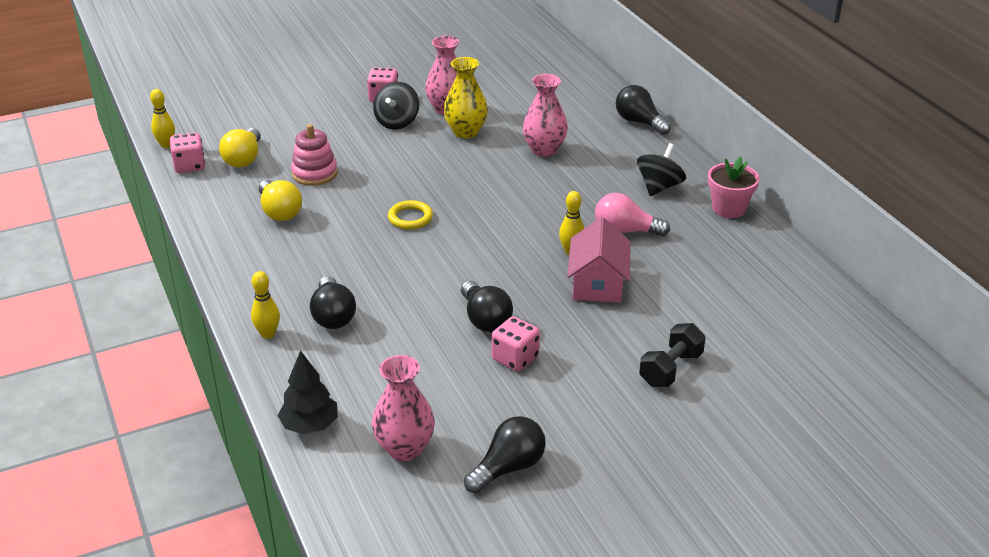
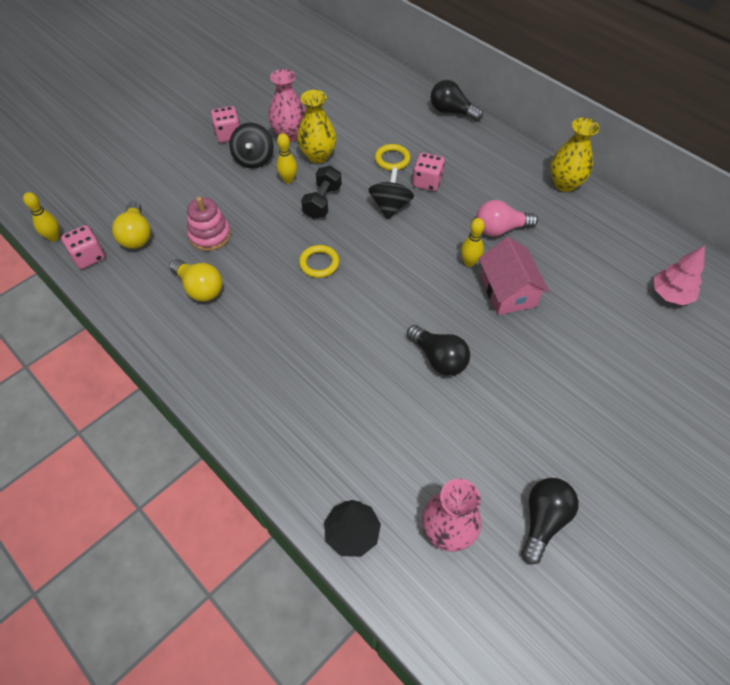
camera: 20 degrees left, 20 degrees up
(268, 334) = (260, 436): yellow bowling pin -> yellow bowling pin (288, 180)
(333, 316) = (308, 395): black light bulb -> none
(515, 358) = (485, 394): pink dice -> pink dice (427, 182)
(544, 150) = (392, 159): pink vase -> yellow ring
(659, 187) = (501, 175): black spinning top -> black spinning top (390, 206)
(670, 369) = (610, 366): black dumbbell -> black dumbbell (322, 202)
(729, 208) = (565, 184): pink flower pot -> yellow vase
(786, 328) = (670, 295): none -> pink tree

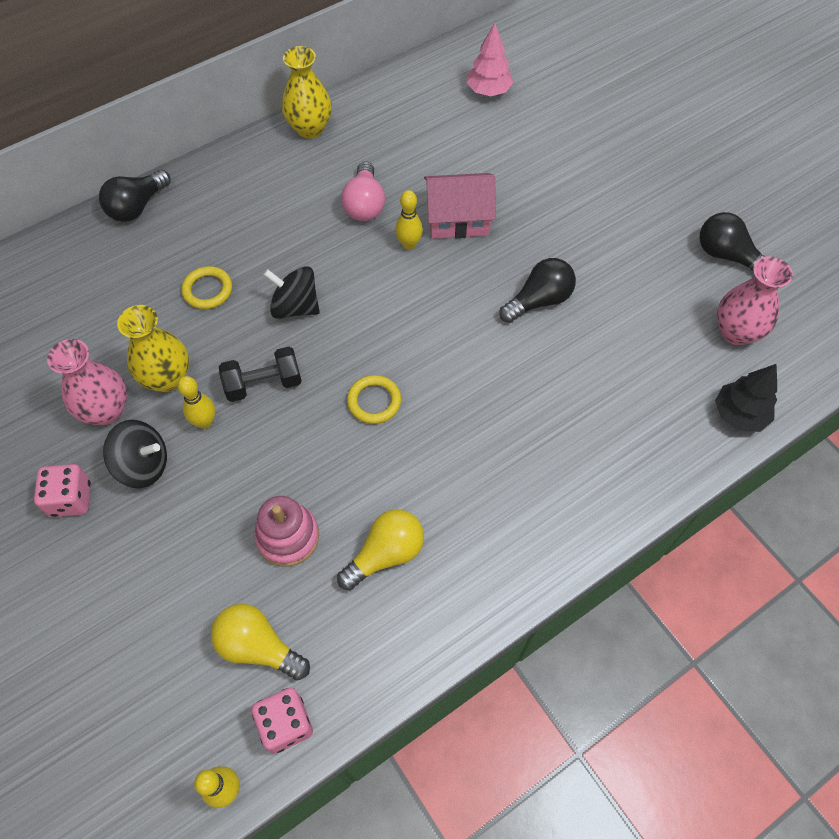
camera: 80 degrees left, 5 degrees up
(136, 235) = (258, 647): yellow light bulb -> yellow light bulb turned 150 degrees counterclockwise
(322, 202) = (263, 384): black dumbbell -> black dumbbell turned 45 degrees counterclockwise
(427, 182) = (263, 259): pink dice -> none

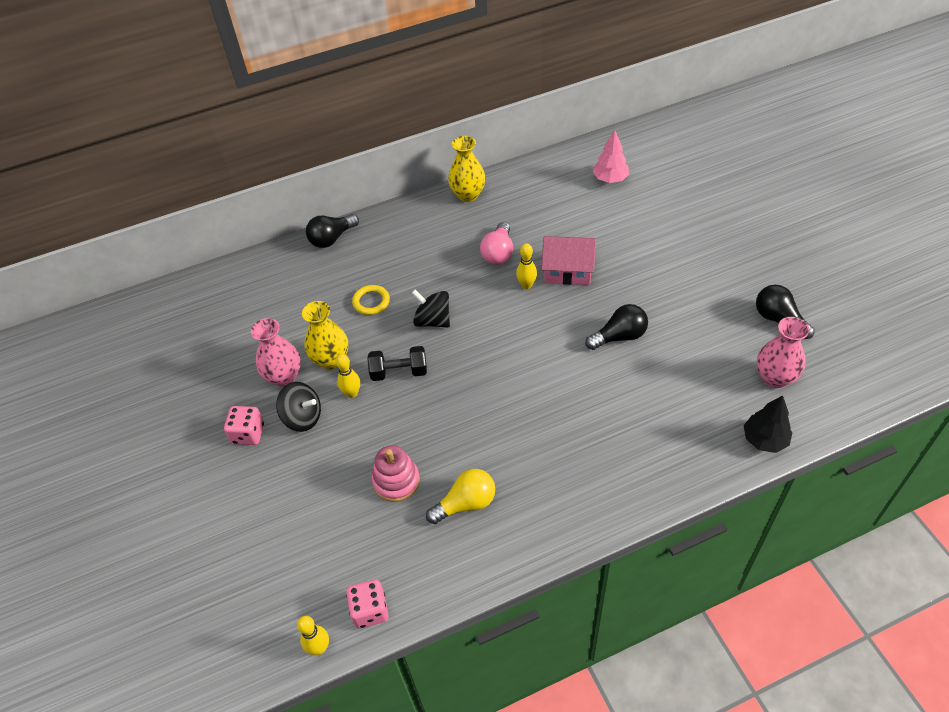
camera: 15 degrees right, 10 degrees down
(258, 647) = (360, 554): yellow light bulb -> none
(374, 401) = (478, 394): yellow ring -> none

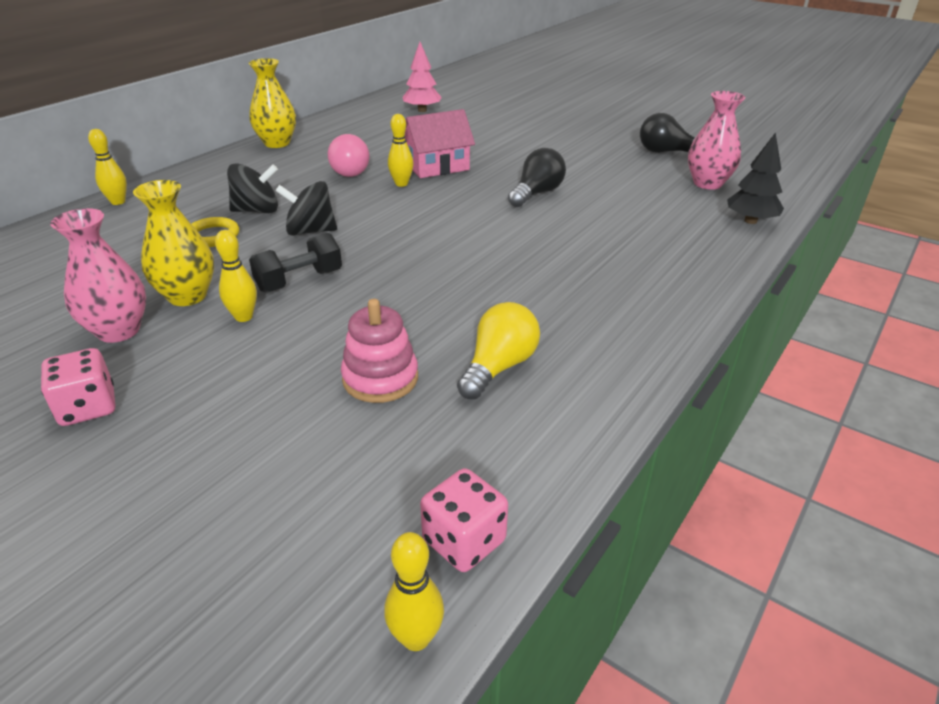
camera: 35 degrees left, 15 degrees down
(303, 417) = (179, 361): black spinning top -> black spinning top (257, 210)
(332, 238) = (118, 202): black light bulb -> yellow bowling pin

